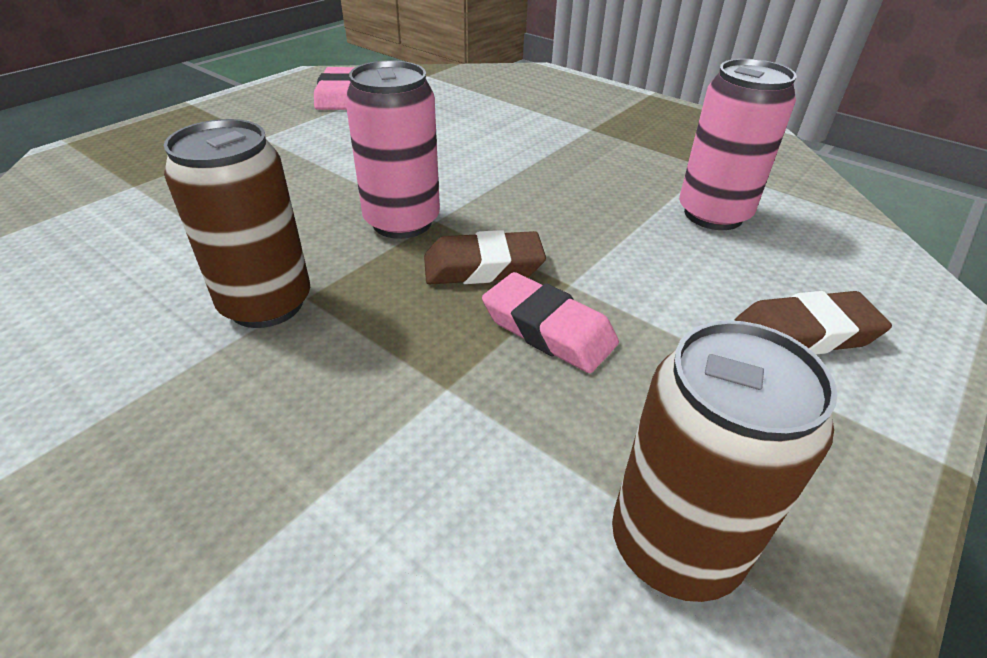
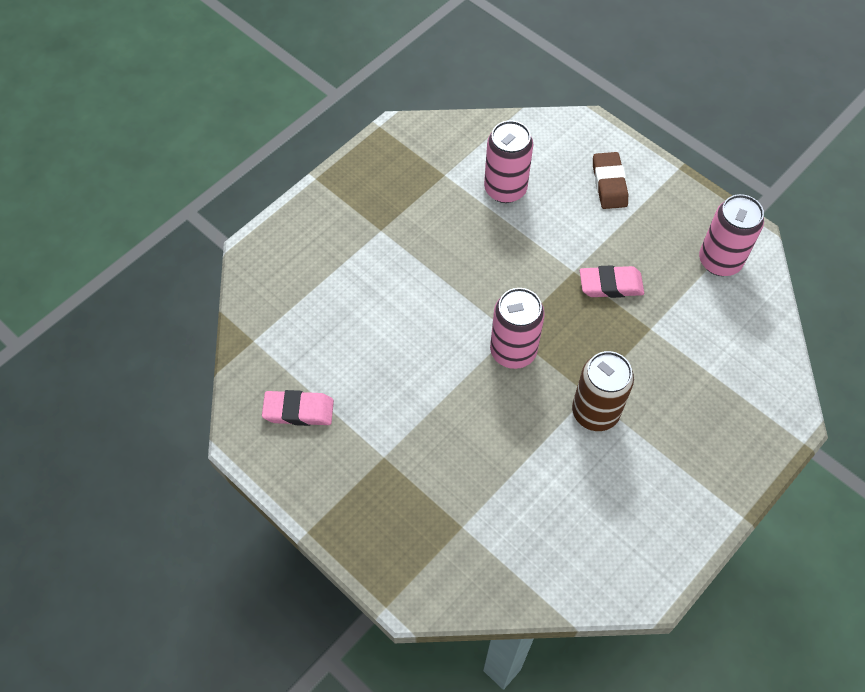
camera: 85 degrees left, 20 degrees up
(483, 267) = (560, 310): brown eraser -> none
(548, 329) = (610, 285): pink eraser -> pink eraser turned 45 degrees clockwise
(674, 545) = (719, 261): brown can -> pink can

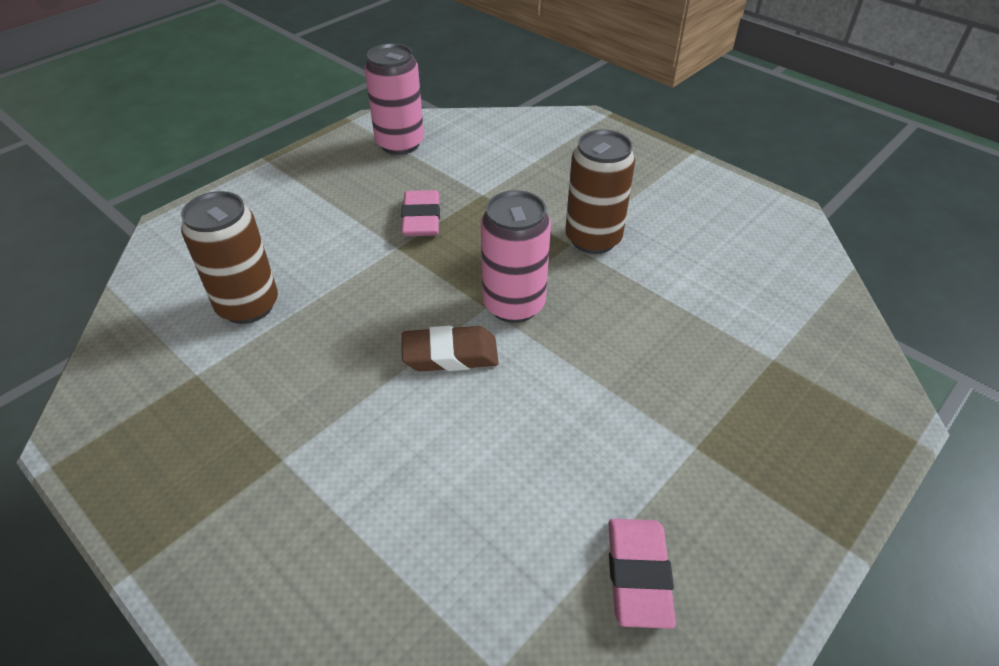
camera: 90 degrees left, 15 degrees down
(505, 189) = (248, 306): pink can -> brown can
(609, 184) = (272, 212): brown eraser -> brown eraser (450, 354)

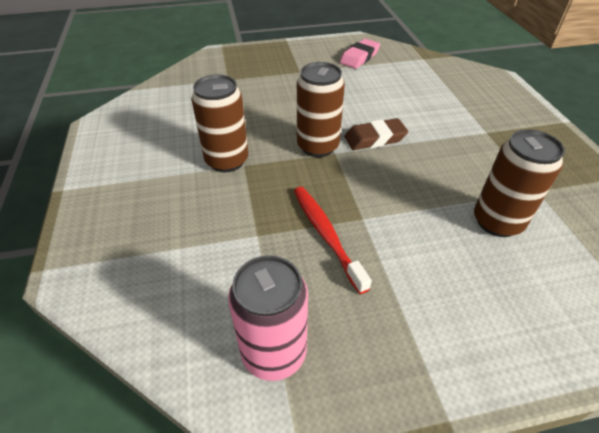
camera: 145 degrees left, 0 degrees up
(421, 219) = (326, 235): pink eraser -> red toothbrush
(450, 354) = (375, 138): brown eraser -> brown eraser turned 45 degrees counterclockwise
(514, 305) = (318, 146): pink can -> brown can

